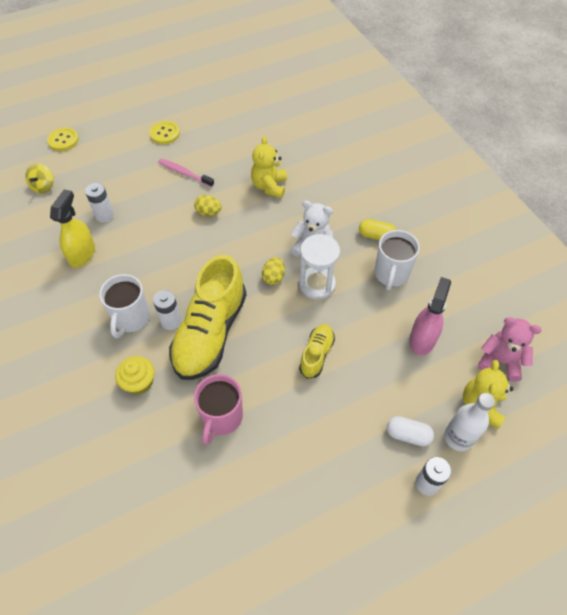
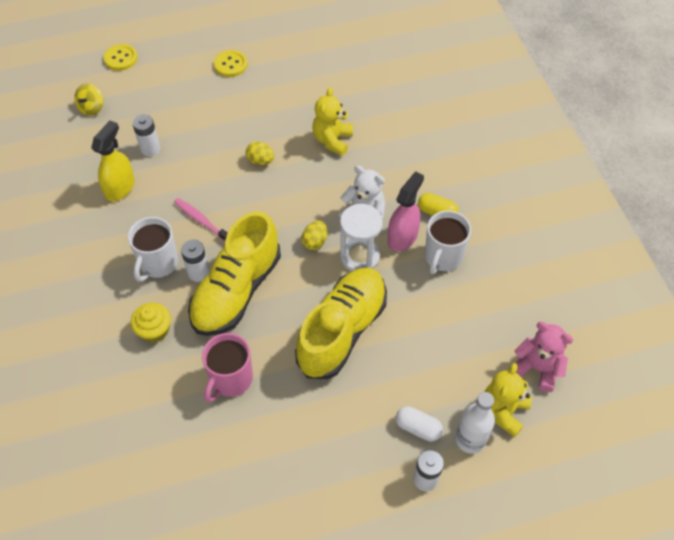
camera: 10 degrees right, 0 degrees up
(184, 173) = (243, 113): pink toothbrush -> pink toothbrush (202, 221)
(316, 354) = (342, 330): yellow shoe -> yellow shoe, size x2.04
(422, 339) = (459, 332): pink spray bottle -> pink spray bottle (402, 237)

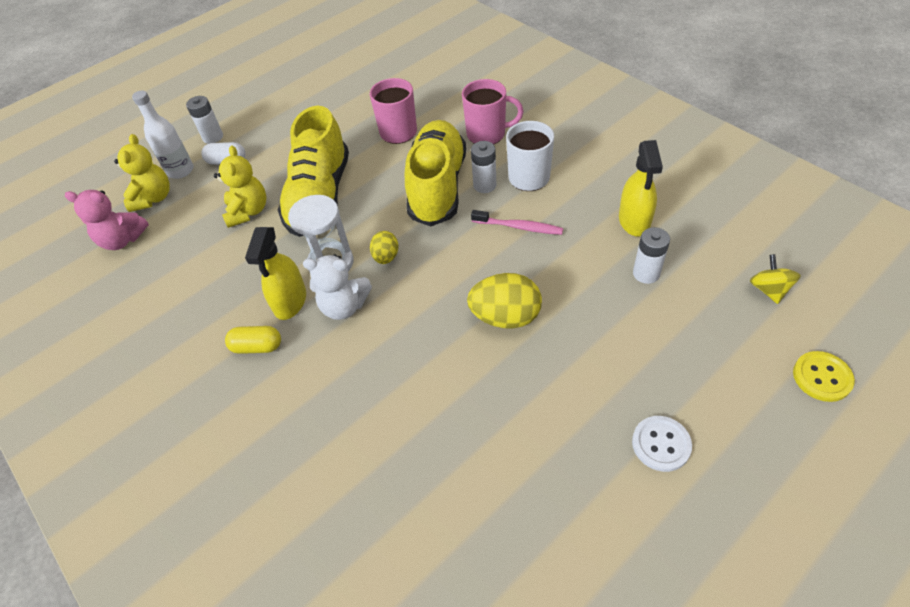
camera: 160 degrees right, 5 degrees down
(154, 330) = (487, 134): yellow cupcake -> pink mug
(230, 65) = (661, 444): yellow button -> white button
(260, 161) = (505, 317): yellow egg -> yellow egg, size x1.75
(332, 140) = (432, 385): yellow teddy bear -> yellow teddy bear (248, 211)
(402, 237) = (290, 301): pink spray bottle -> yellow spray bottle
(443, 257) = (237, 299): white mug -> none

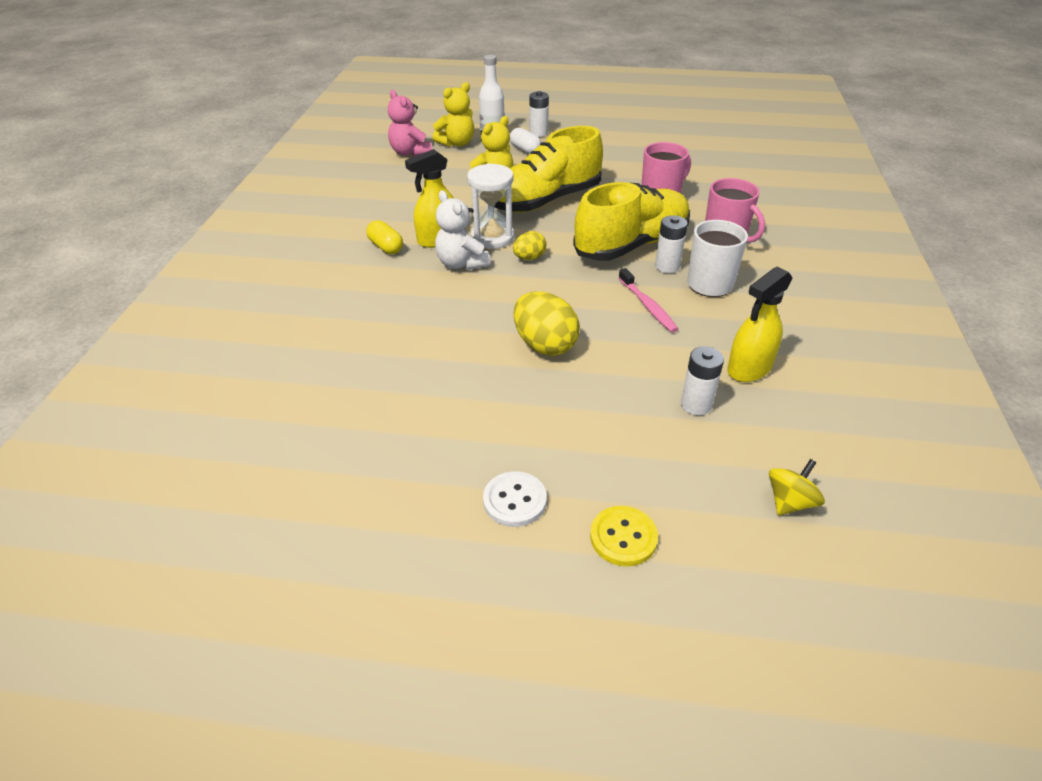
camera: 45 degrees right, 10 degrees down
(822, 377) = (724, 593): yellow button -> yellow button (623, 537)

